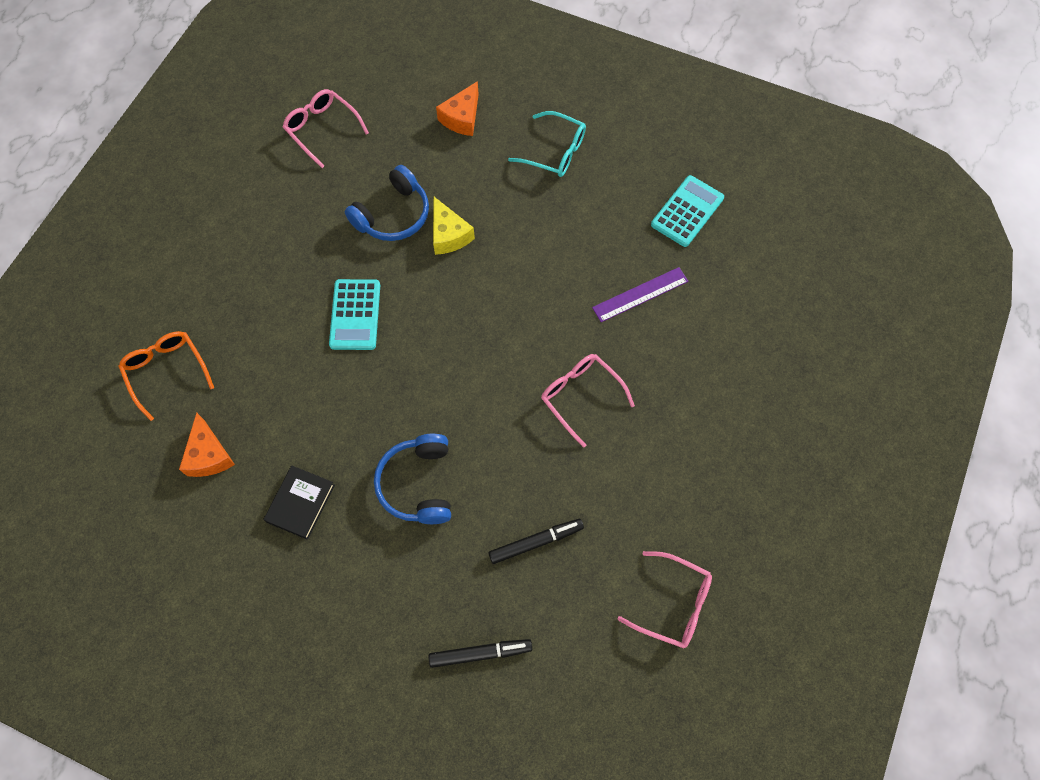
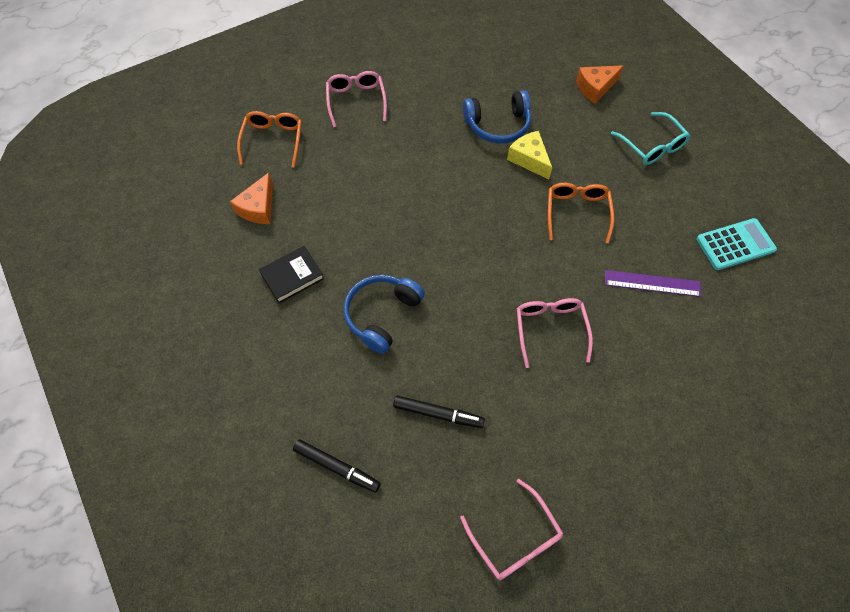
camera: 35 degrees right, 5 degrees down
(322, 129) = (488, 46): pink glasses -> pink glasses (356, 101)
(355, 315) = (422, 175): turquoise calculator -> none
(449, 235) = (529, 159): yellow cheese -> yellow cheese turned 135 degrees clockwise
(530, 264) = (577, 212): none -> orange glasses

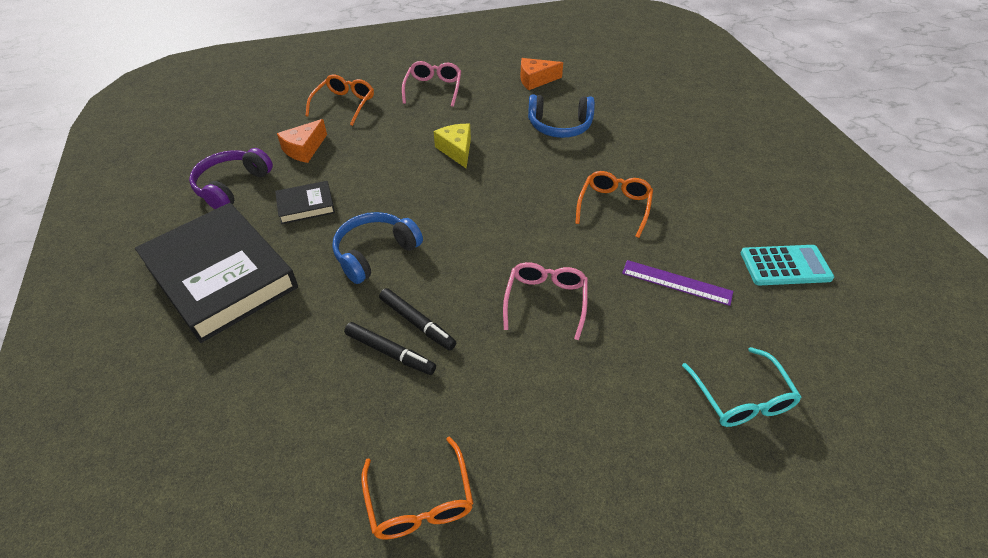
camera: 15 degrees right, 15 degrees down
(207, 270) = (232, 186): none -> purple headphones
(250, 375) = (221, 276): none -> black book
(337, 467) = (259, 377): black marker -> black marker (417, 323)
(515, 538) = (420, 501): pink glasses -> orange glasses
(529, 159) = (580, 156): yellow cheese -> yellow cheese (456, 150)
(595, 88) = (669, 113): orange cheese -> orange cheese (535, 80)
(652, 146) = (715, 167): turquoise glasses -> turquoise glasses (741, 398)

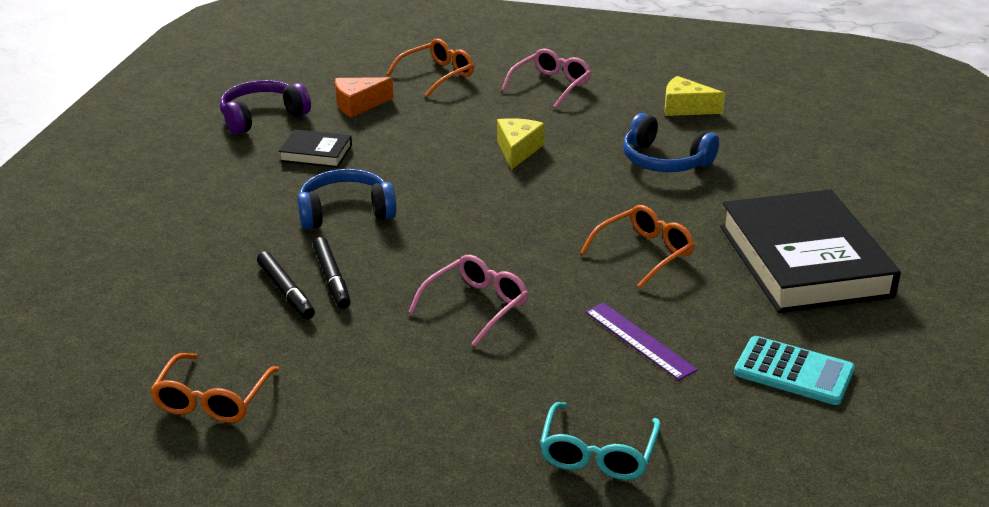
camera: 30 degrees right, 15 degrees down
(221, 276) = (191, 185): black book -> black book (804, 261)
(535, 80) = (685, 108): orange cheese -> yellow cheese

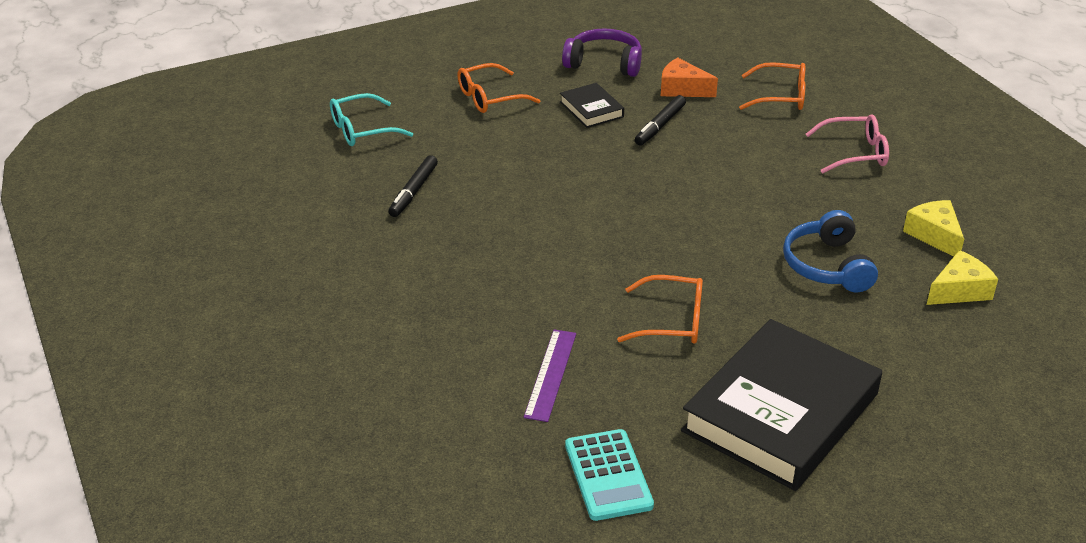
camera: 50 degrees right, 5 degrees up
(212, 400) = (272, 229): orange glasses -> orange glasses (489, 98)
(332, 279) = (451, 201): black marker -> black marker (660, 126)
(345, 212) = (536, 162): blue headphones -> none
(476, 306) = (498, 277): pink glasses -> none
(517, 150) = (730, 188): yellow cheese -> yellow cheese (959, 290)
(598, 454) = (391, 419): turquoise glasses -> turquoise glasses (361, 130)

